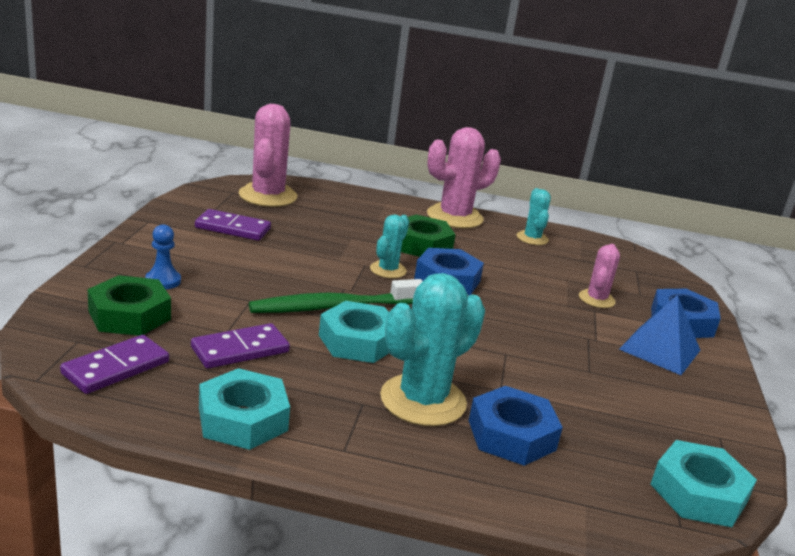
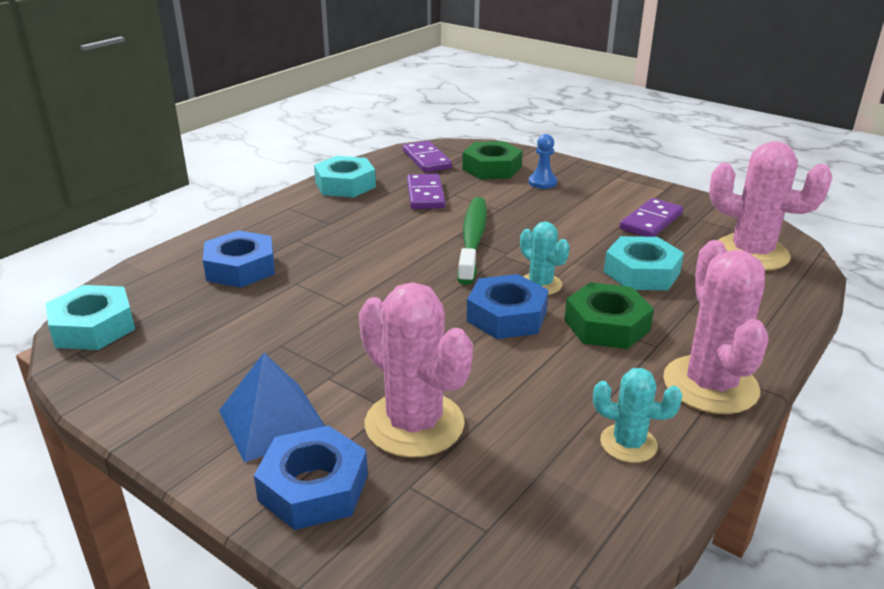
camera: 120 degrees right, 5 degrees up
(358, 341) = (410, 238): turquoise nut -> turquoise nut (641, 272)
(423, 400) = (312, 245): turquoise cactus -> none
(596, 299) = (414, 424): pink cactus -> pink cactus, size x1.82

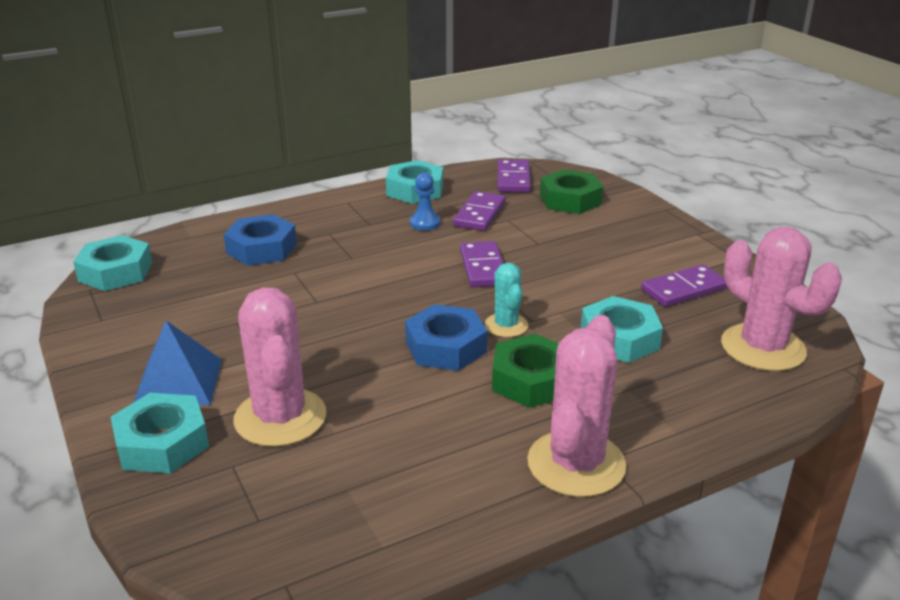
camera: 25 degrees right, 0 degrees up
(314, 487) = (162, 443): blue nut -> turquoise nut
(472, 239) = (483, 267): green toothbrush -> purple domino
(542, 182) = (608, 225): blue pawn -> blue pawn (425, 223)
(628, 443) = (443, 491): turquoise cactus -> none

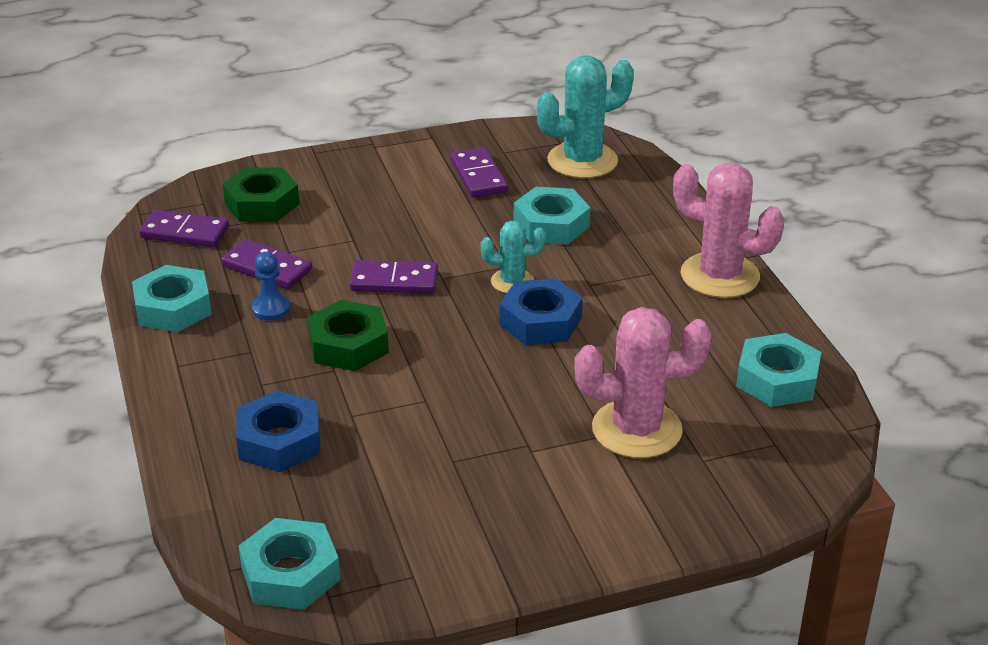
camera: 80 degrees left, 5 degrees up
(162, 443) = (665, 507): turquoise nut -> turquoise nut (777, 379)
(178, 383) = (564, 501): blue pyramid -> none
(531, 380) = (605, 280): green nut -> green nut (348, 345)
(763, 348) = (582, 161): pink cactus -> turquoise cactus

